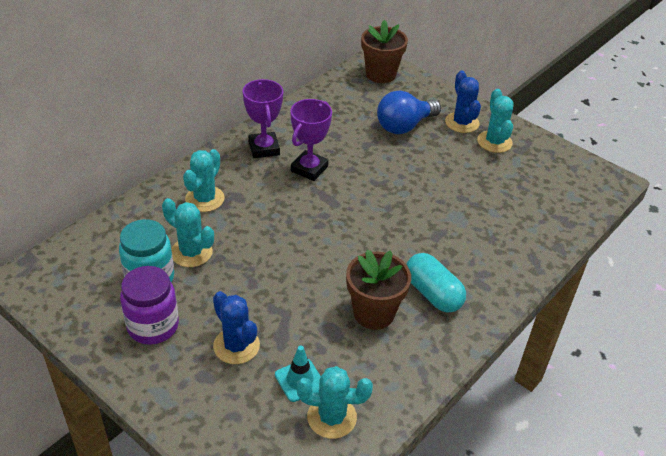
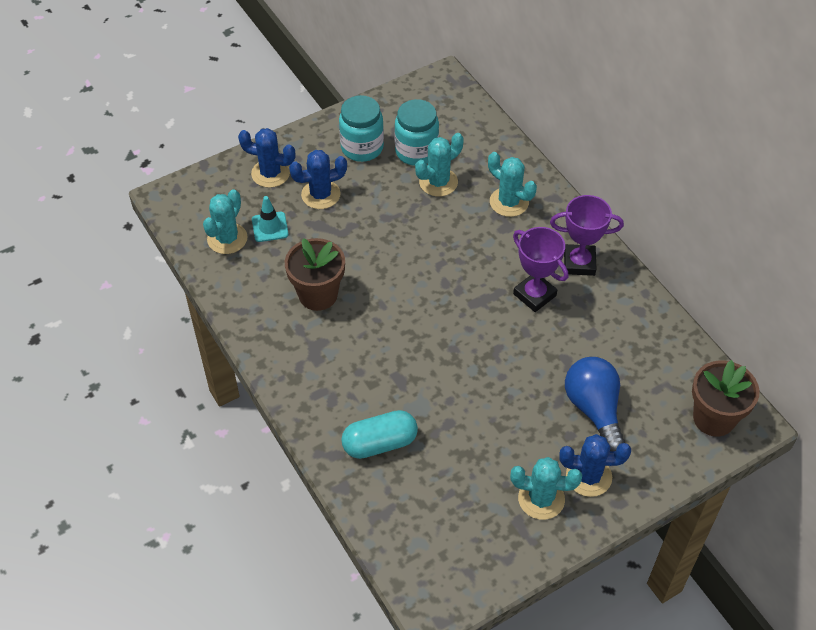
camera: 110 degrees right, 10 degrees up
(153, 326) = (362, 148): purple jar -> turquoise jar
(215, 404) = (270, 173): none -> blue cactus
(432, 293) = (323, 347): turquoise capsule -> turquoise capsule (380, 443)

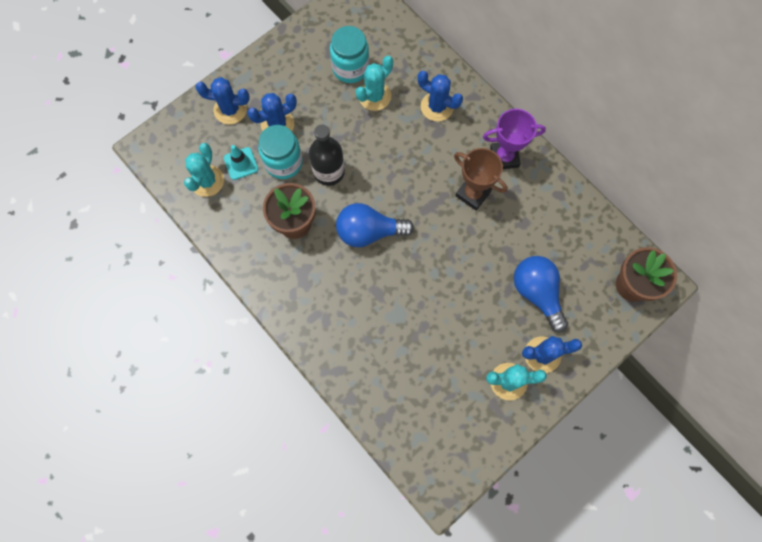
camera: 10 degrees left, 20 degrees up
(362, 148) = (303, 71): turquoise jar -> turquoise jar (283, 162)
(369, 249) = (329, 172): none -> black bottle
(380, 443) = (372, 354): turquoise capsule -> none
(403, 316) = (369, 232): none -> blue light bulb
(509, 202) = (437, 107): turquoise cactus -> blue cactus
(534, 295) = (473, 194): purple trophy -> brown trophy

